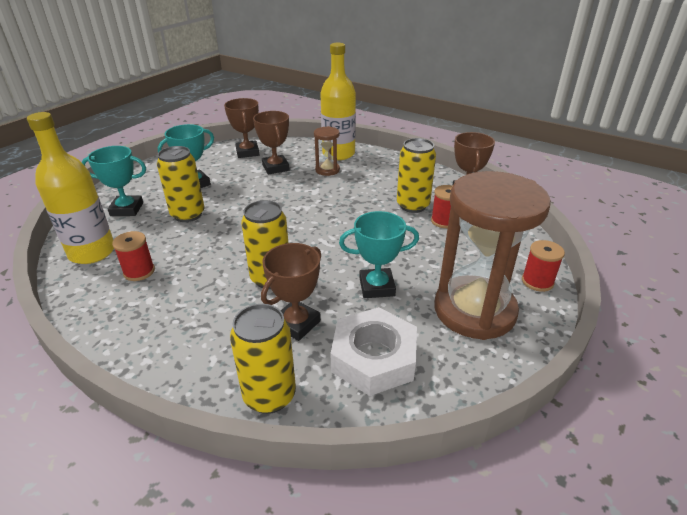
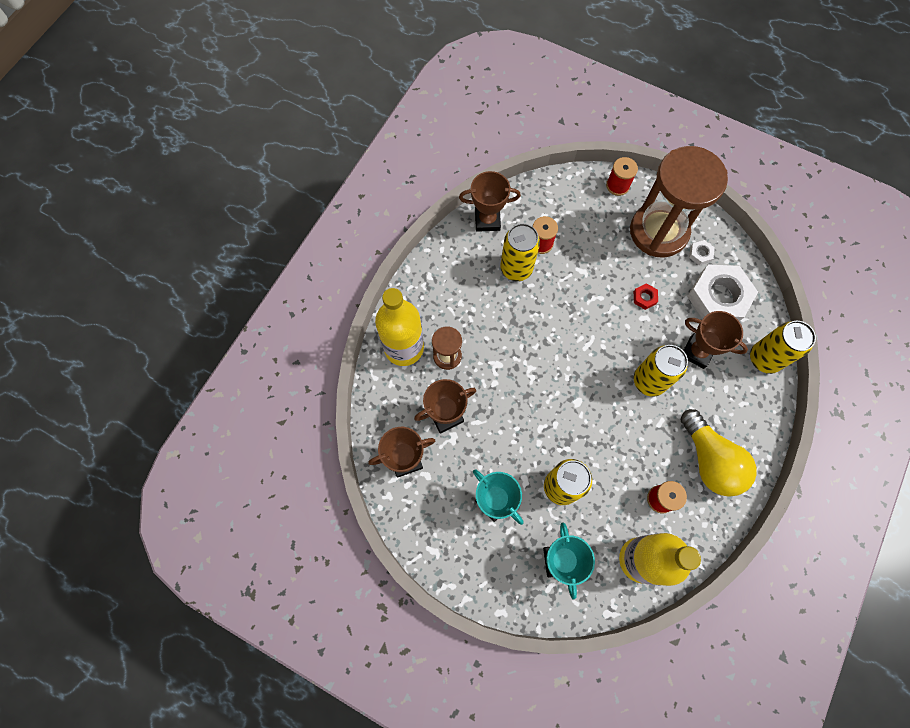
camera: 95 degrees left, 35 degrees up
(158, 315) = (709, 460): none -> yellow light bulb
(377, 287) = (644, 298): turquoise trophy -> red nut
(444, 348) = (700, 254): none -> white nut

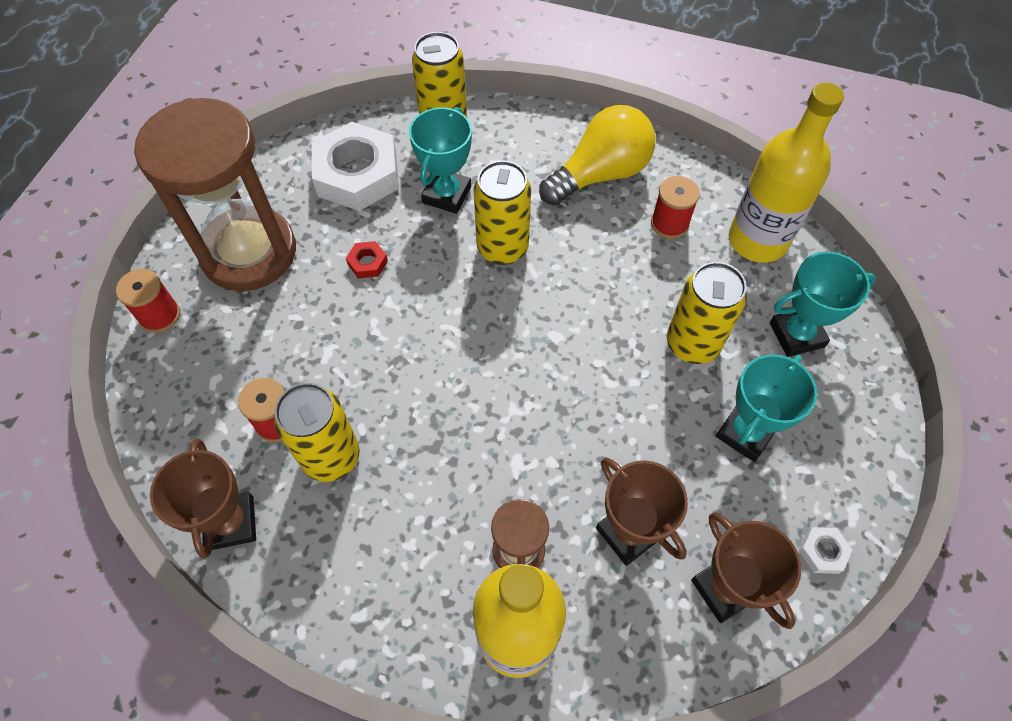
camera: 100 degrees left, 10 degrees down
(697, 352) = (447, 195): brown trophy -> turquoise trophy
(700, 254) = (287, 198): white nut -> white nut (822, 552)

